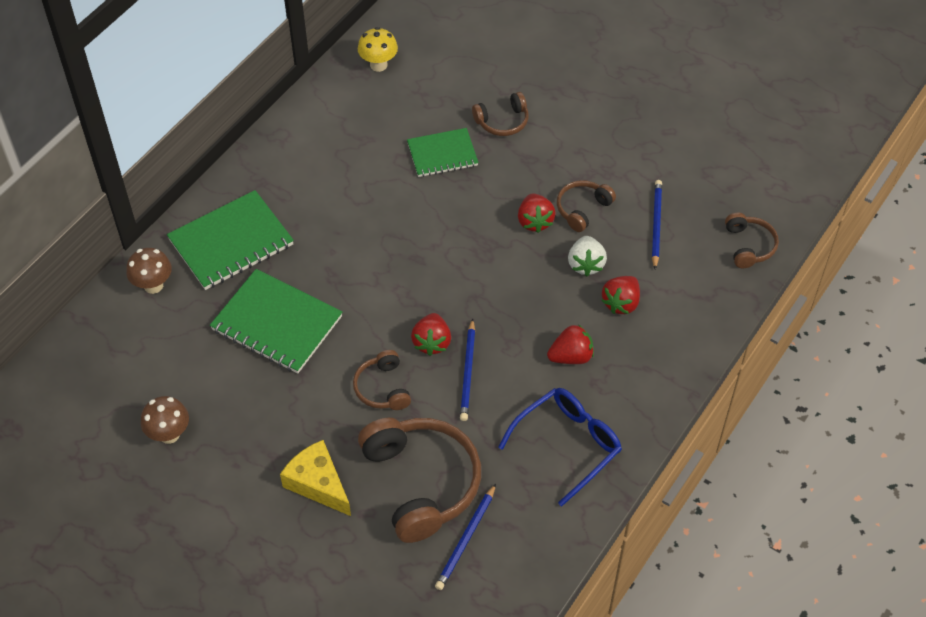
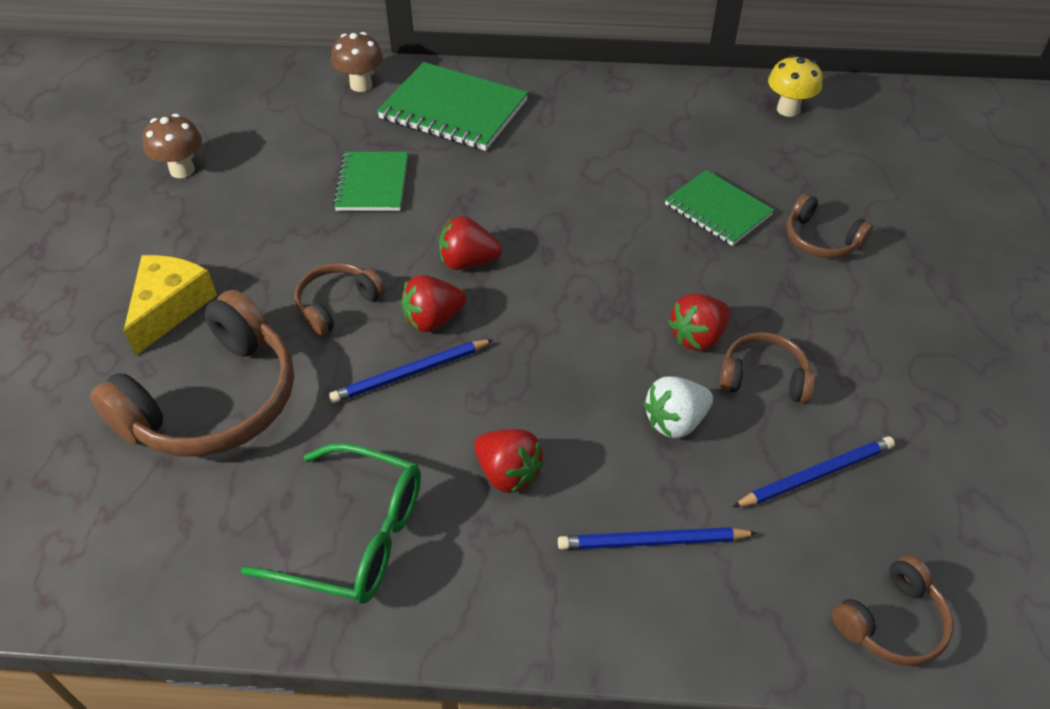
camera: 60 degrees right, 5 degrees down
(277, 323) = (372, 184): green notebook -> green notebook, size x0.64
(466, 539) = (144, 486): blue pencil -> blue pencil (652, 542)
(568, 445) = (355, 536): blue glasses -> green glasses
(621, 303) = (642, 493): red strawberry -> red strawberry (468, 262)

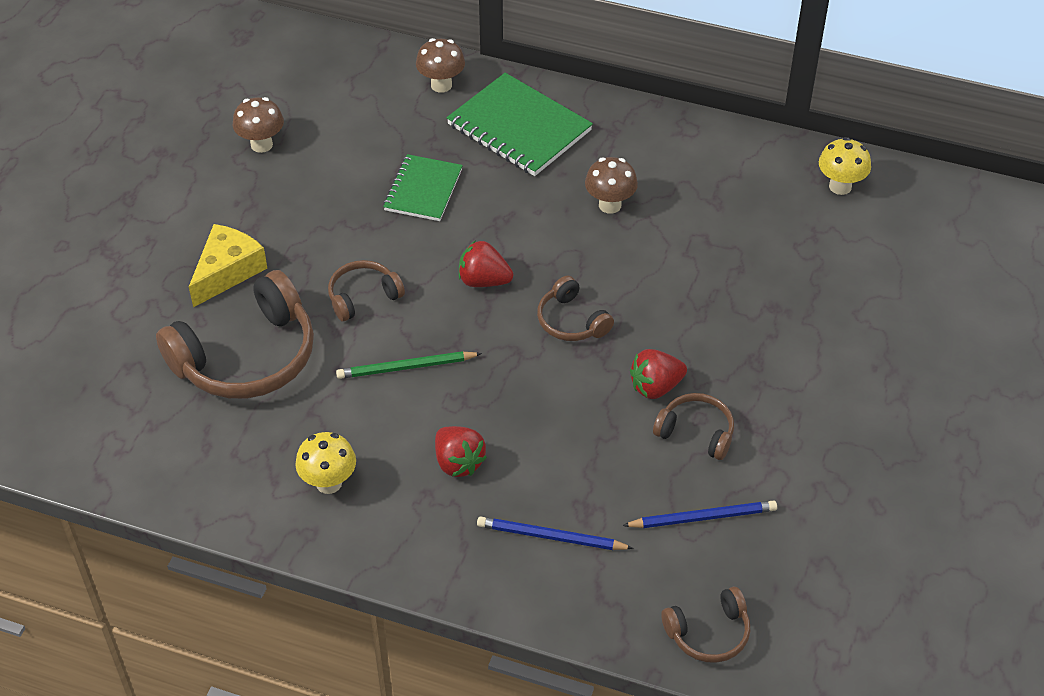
camera: 15 degrees right, 0 degrees up
(355, 536) = (329, 483): green glasses -> yellow mushroom
(410, 373) = (406, 367): blue pencil -> green pencil
(433, 319) = (438, 326): red strawberry -> none
(572, 164) = (610, 205): none -> brown mushroom
(675, 421) = (607, 452): white strawberry -> none
(718, 210) = (725, 276): green notebook -> none
(821, 240) = (806, 323): brown headphones -> brown headphones (571, 321)

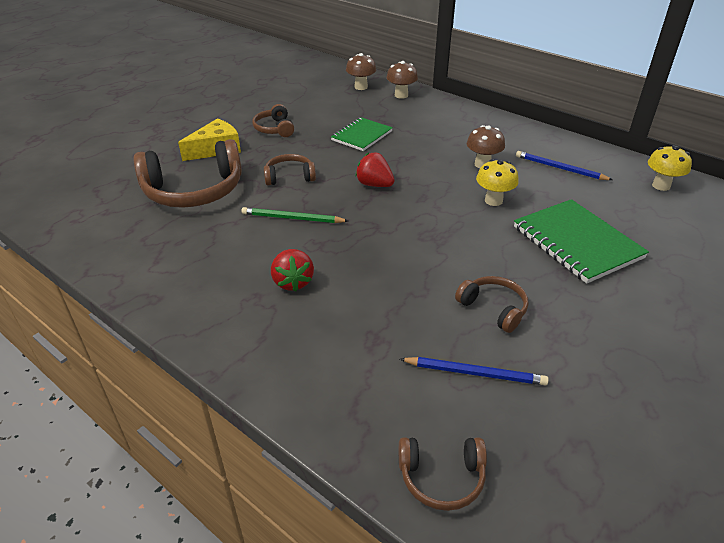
camera: 20 degrees right, 10 degrees down
(261, 144) = (279, 101): brown mushroom -> brown mushroom (361, 87)
(329, 483) = (192, 271): yellow mushroom -> yellow mushroom (493, 201)
(519, 128) = (439, 120): green notebook -> green notebook (577, 242)
(551, 537) = (335, 352): blue pencil -> blue pencil (560, 168)
(571, 321) = (425, 218): brown headphones -> brown headphones (274, 129)
(655, 387) = (472, 271): red strawberry -> none

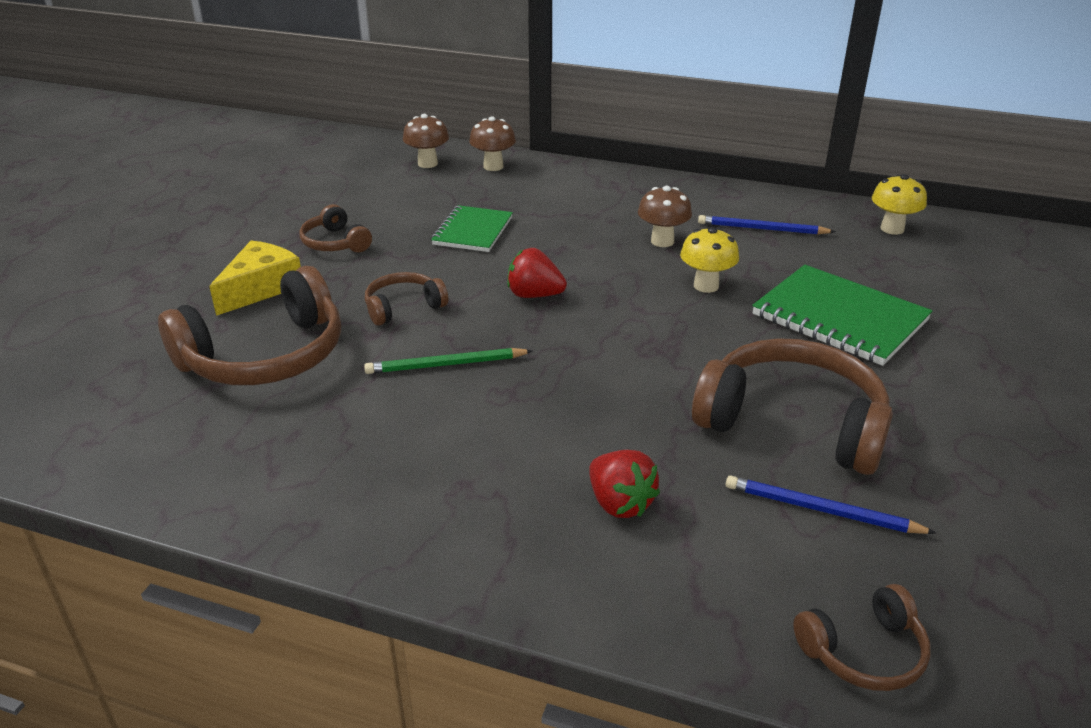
camera: 20 degrees left, 5 degrees down
(293, 282) = (504, 452): red strawberry -> red strawberry (620, 503)
(475, 373) = (821, 510): blue pencil -> blue pencil turned 150 degrees counterclockwise
(493, 308) = (792, 423): brown headphones -> brown headphones, size x1.96

